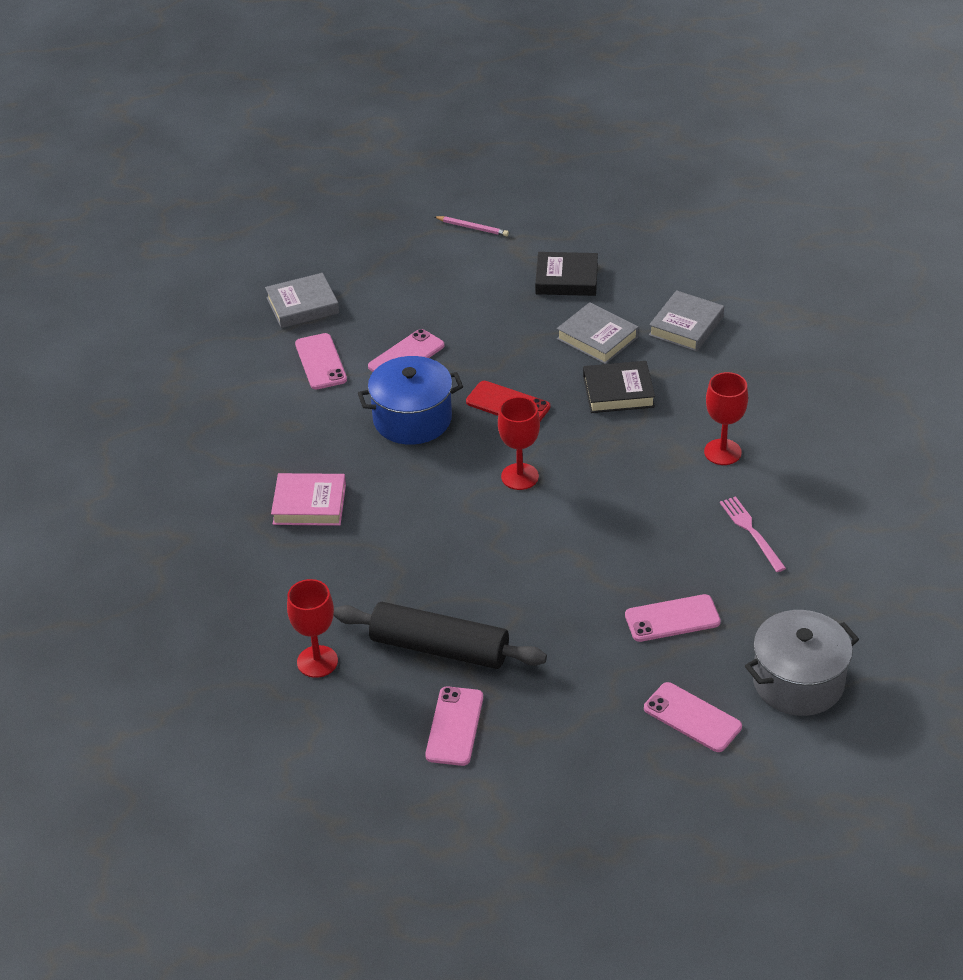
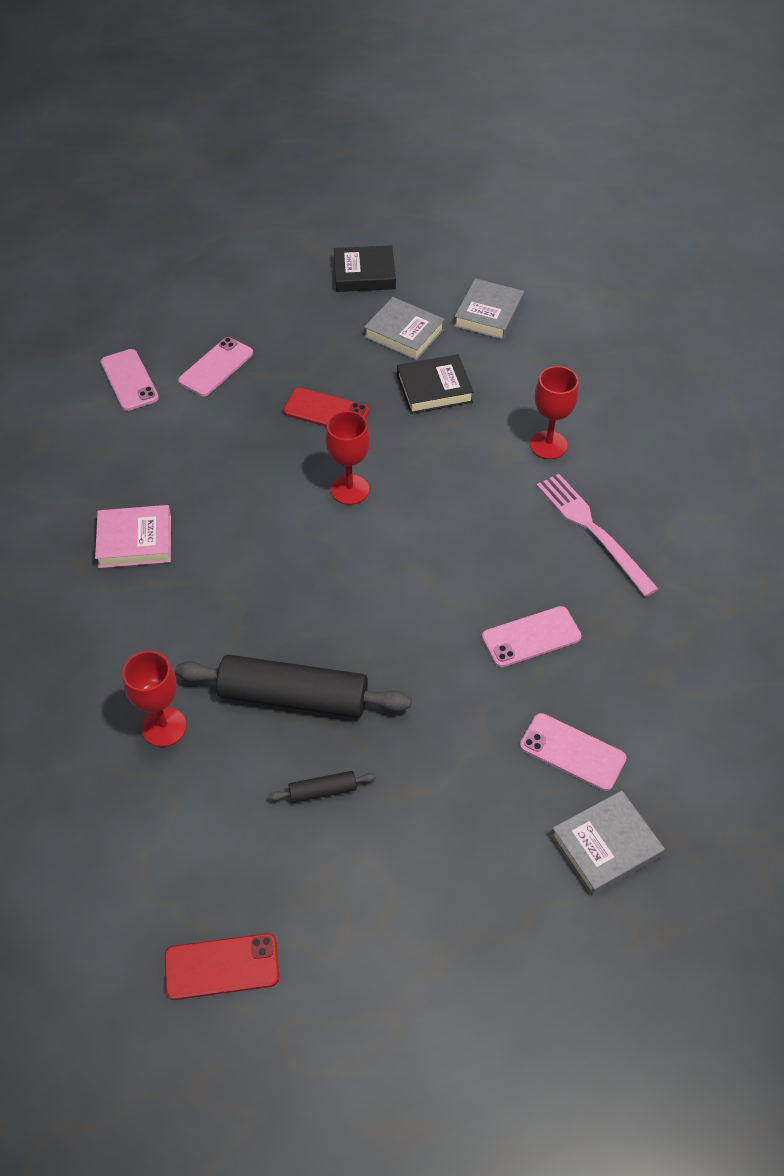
camera: 10 degrees left, 10 degrees up
(302, 305) = (104, 321): grey book -> grey book (605, 846)
(344, 852) = (222, 966): none -> red phone
(412, 419) = (231, 435): blue pot -> none
(454, 726) = (323, 791): pink phone -> black rolling pin
(472, 228) = (264, 228): pink pencil -> none
(751, 532) = (592, 530): pink fork -> pink fork, size x1.52
(798, 682) = (672, 698): grey pot -> none

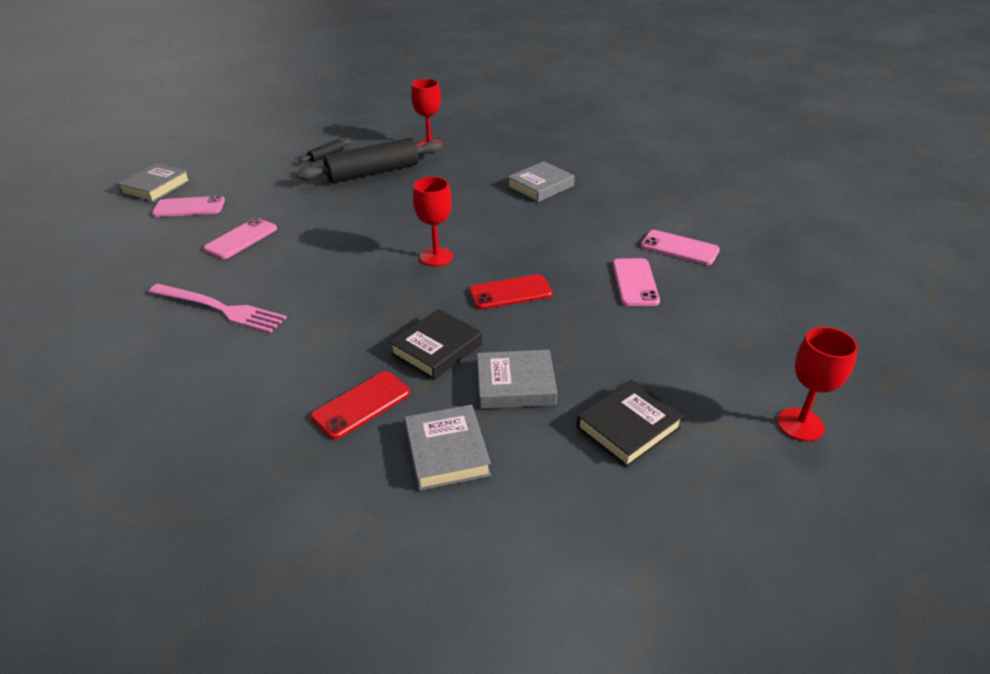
camera: 145 degrees right, 15 degrees down
(135, 541) = (540, 186): pink book -> grey book
(222, 966) = (328, 113): red phone -> red phone (361, 405)
(548, 445) = (293, 351): red goblet -> red goblet (800, 424)

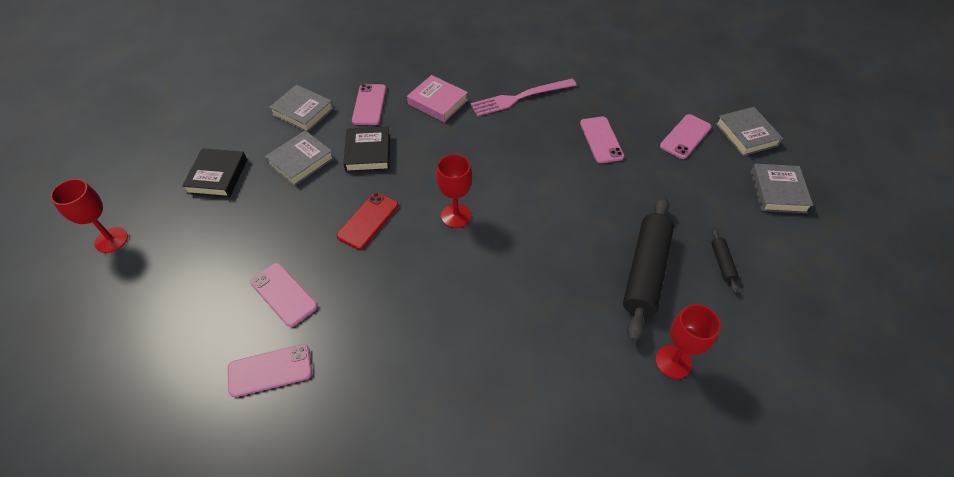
camera: 135 degrees right, 15 degrees up
(293, 357) = (437, 102): none -> pink book
(361, 405) = (369, 105): red phone -> pink phone
(540, 186) = (478, 374): grey book -> grey book (778, 192)

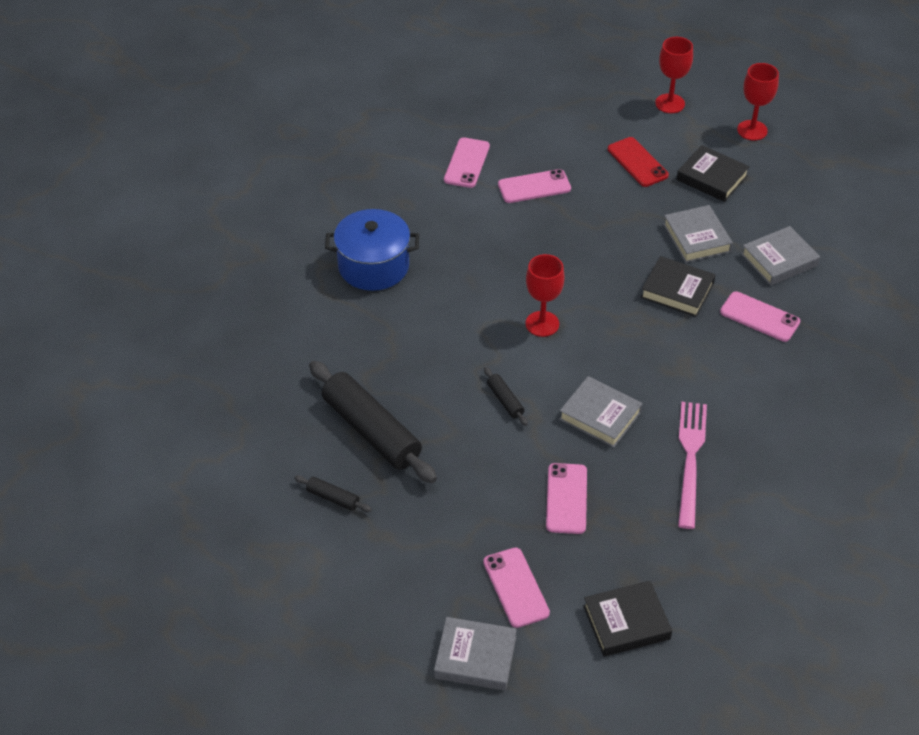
camera: 120 degrees right, 5 degrees down
(368, 220) = (580, 261): red phone -> red phone (637, 162)
(437, 102) = (728, 378): pink book -> none
(468, 374) = (373, 266): none -> blue pot
(548, 204) = (505, 400): none -> black rolling pin
(601, 140) = (566, 498): pink phone -> pink phone turned 75 degrees clockwise
(658, 85) = (626, 622): none -> black book
(673, 361) = (277, 396): red goblet -> red goblet (752, 130)
(778, 192) = (373, 619): grey book -> grey book (600, 416)

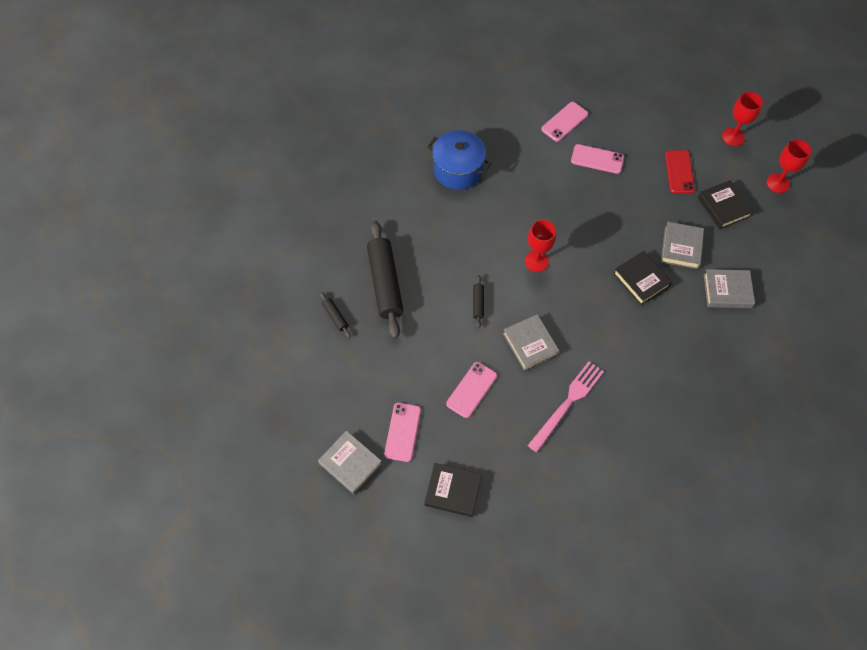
camera: 30 degrees right, 15 degrees up
(759, 317) = (683, 326): pink phone -> none

